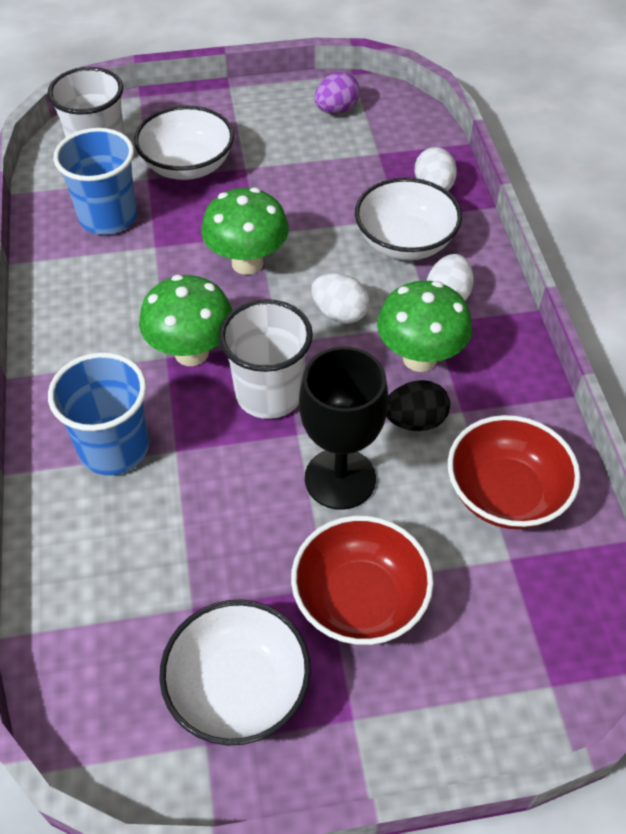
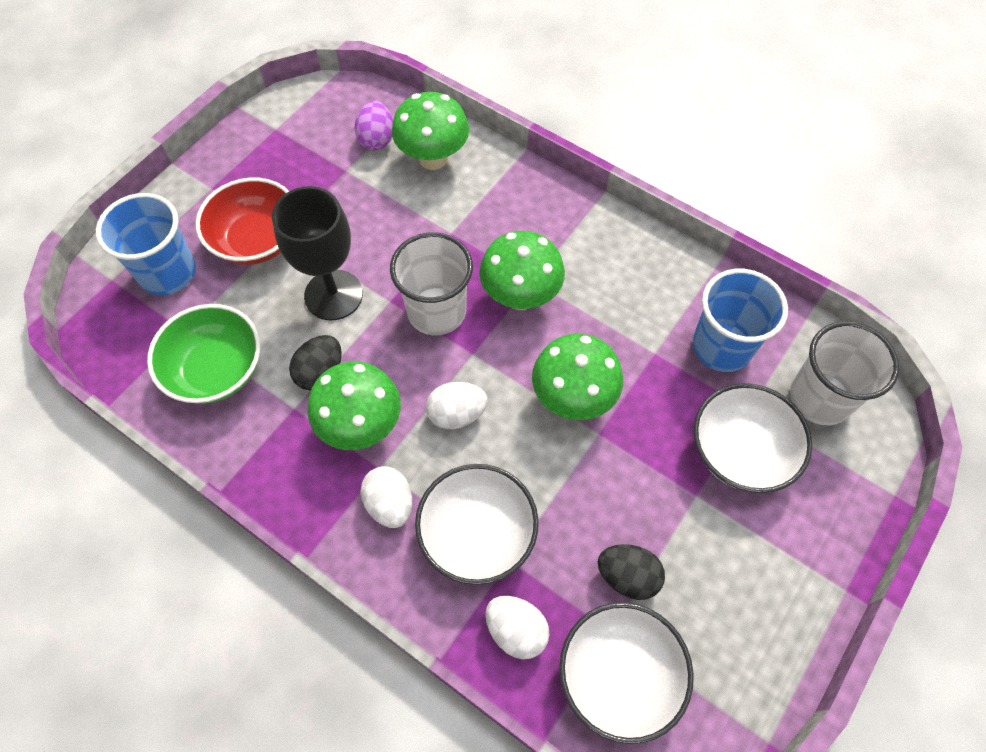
camera: 135 degrees right, 10 degrees up
(97, 541) = (433, 158): none -> green mushroom
(114, 448) = (487, 205): blue cup -> blue cup (168, 272)
(238, 689) = (282, 157): white bowl -> white bowl (619, 675)
(336, 110) = (715, 659): purple egg -> purple egg (377, 139)
(338, 165) = (627, 576): none -> black egg
(505, 494) = (216, 370): red bowl -> green bowl

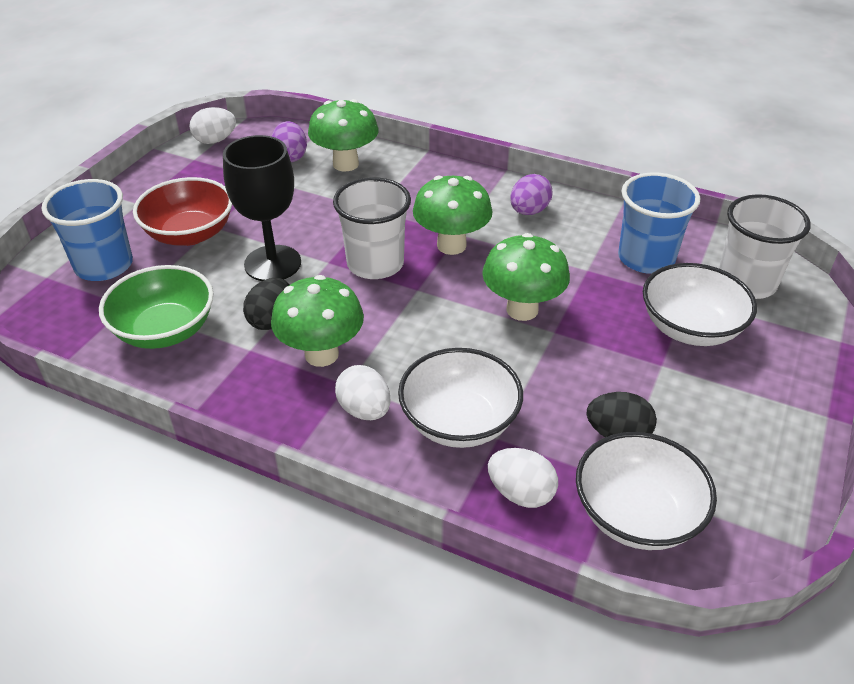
camera: 10 degrees left, 20 degrees down
(456, 414) = (414, 334): white egg -> white egg (215, 140)
(614, 258) = (529, 211): none -> purple egg

